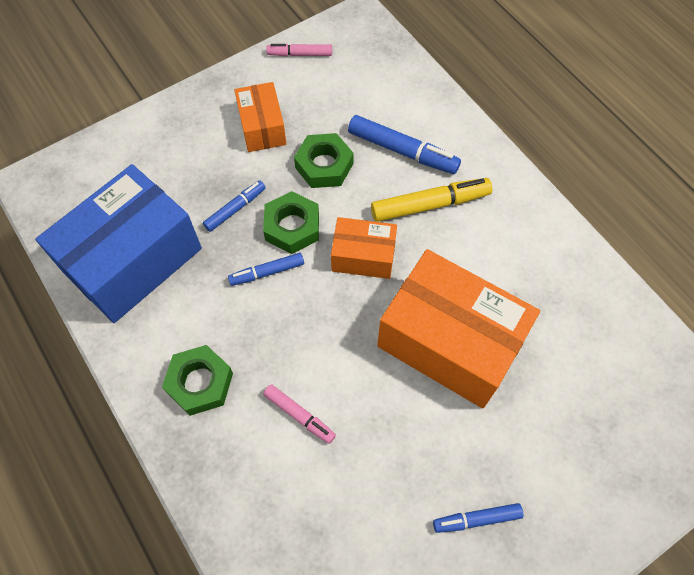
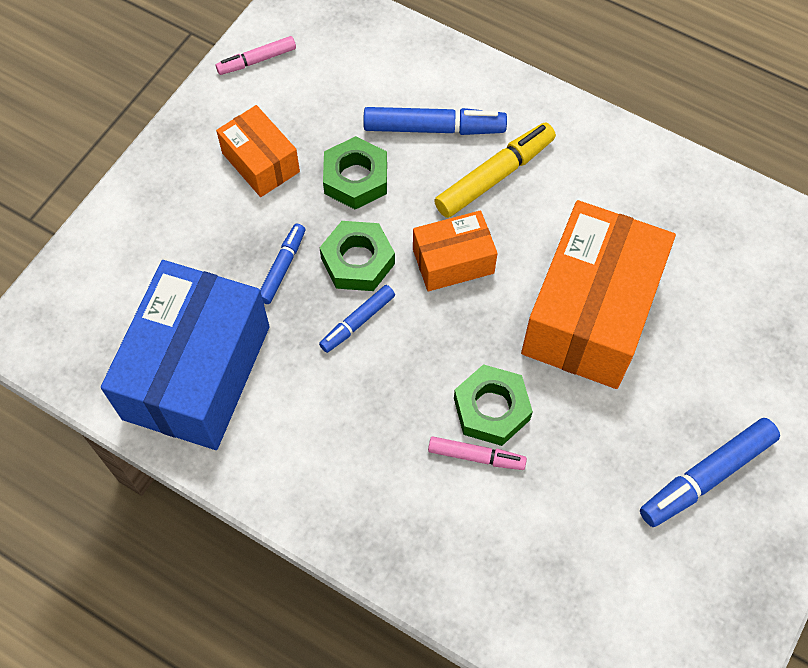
camera: 25 degrees left, 0 degrees up
(200, 383) = (351, 470): green nut -> green nut (491, 409)
(449, 342) = (590, 313): orange box -> orange box turned 75 degrees counterclockwise
(476, 519) = (706, 476): blue marker -> blue marker, size x1.67

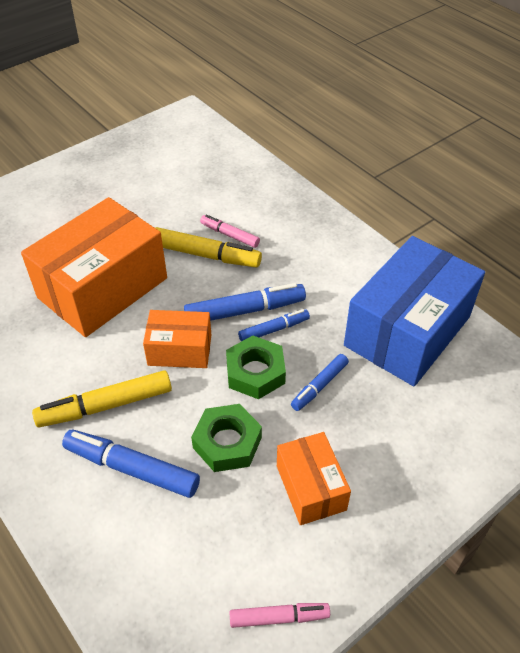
camera: 160 degrees left, 15 degrees down
(491, 409) = (205, 255): green nut -> yellow marker
(706, 476) = (99, 192): blue marker -> blue marker (245, 310)

